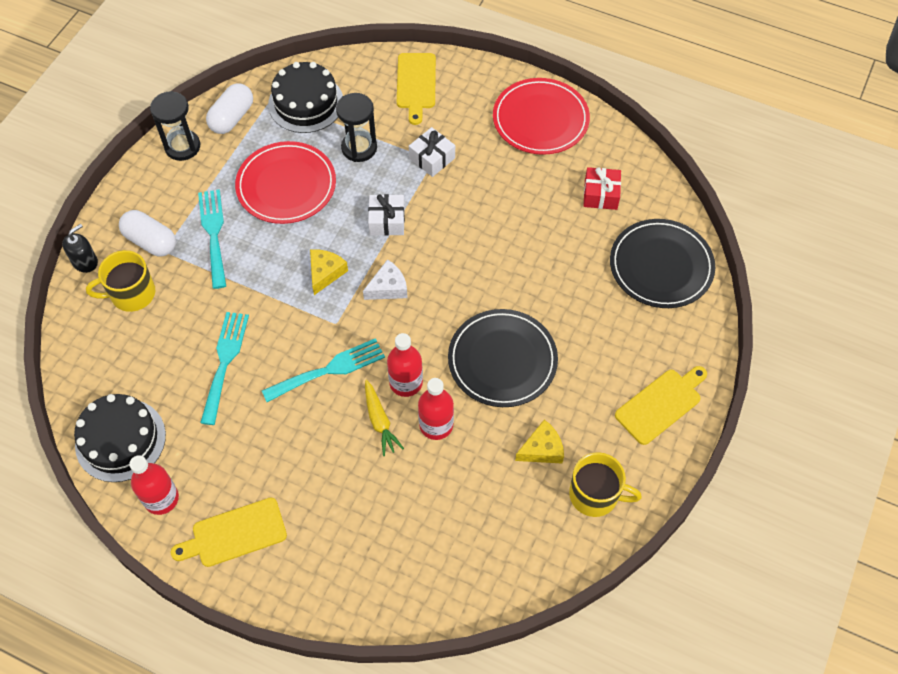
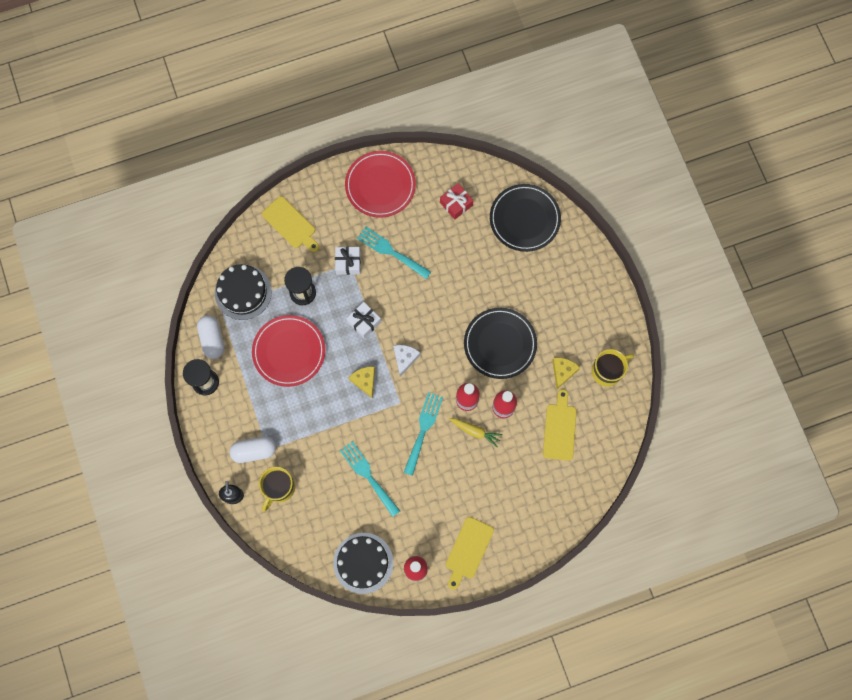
camera: 45 degrees left, 15 degrees up
(213, 233) = (282, 415): turquoise fork -> turquoise fork (390, 251)
(661, 404) = (594, 296): yellow cutting board -> yellow cutting board (559, 429)

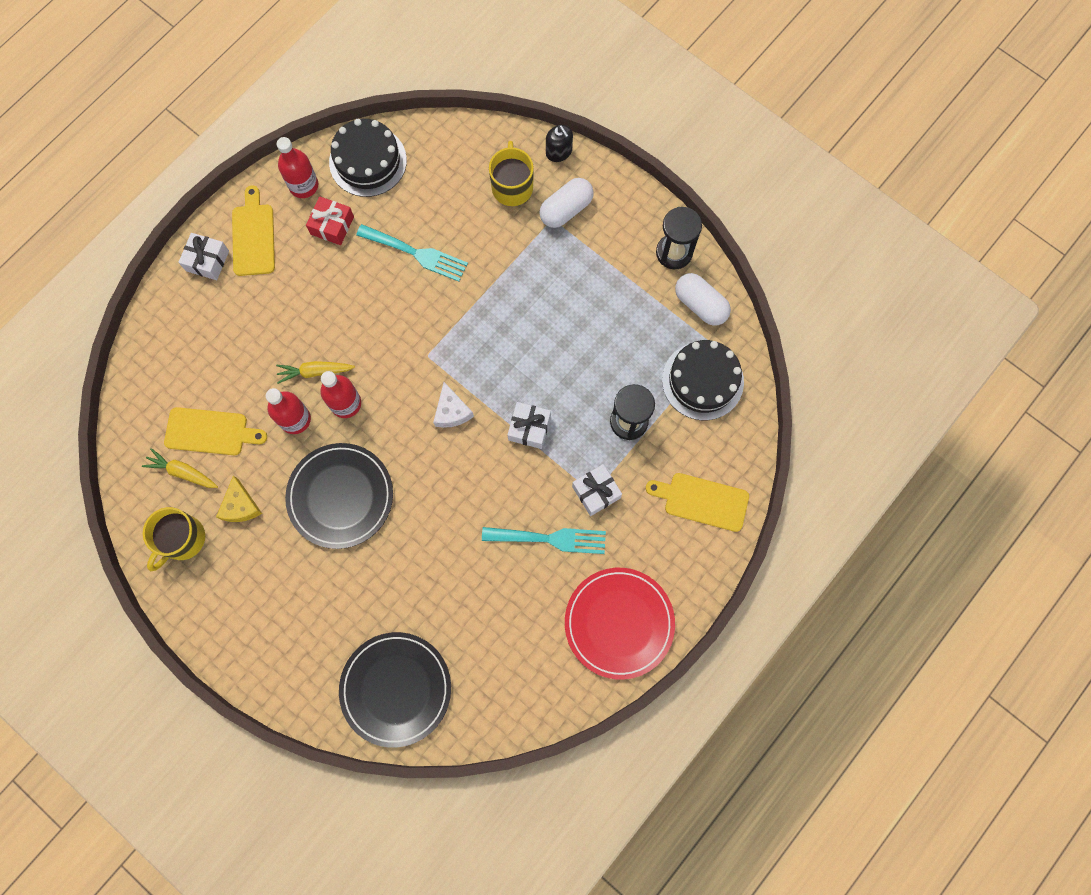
camera: 150 degrees right, 0 degrees up
(289, 351) = (599, 341): red plate -> none
(365, 381) = (485, 357): yellow cheese -> none
(423, 429) = (380, 340): turquoise fork -> none
(456, 204) = (501, 656): red gift -> red gift (332, 225)
(507, 549) = (207, 261): none -> white gift
(559, 429) = (210, 432): yellow cutting board -> yellow cutting board turned 60 degrees counterclockwise
(588, 412) = (183, 472): none -> yellow carrot

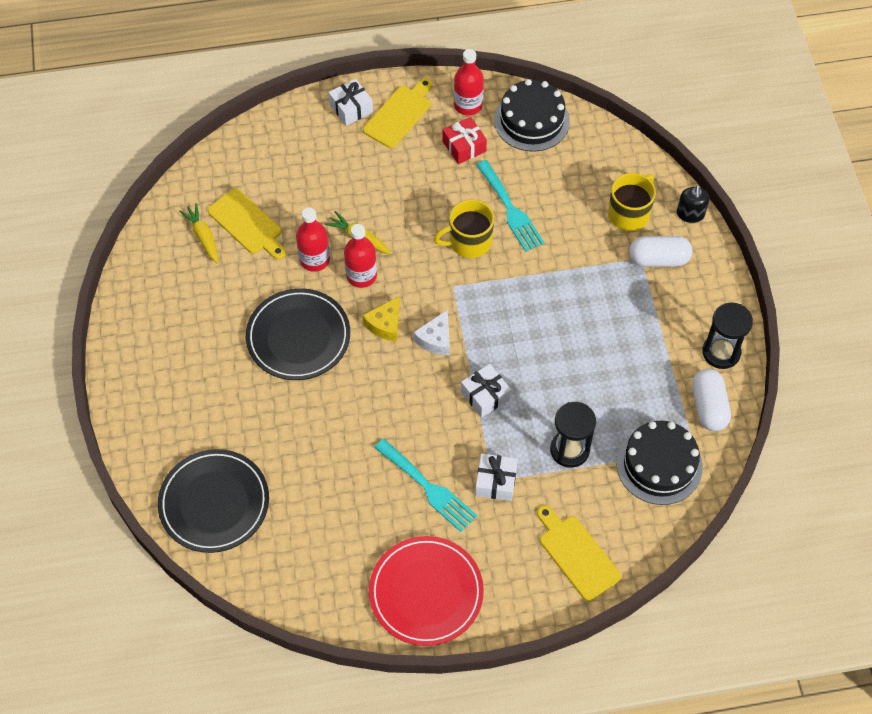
camera: 40 degrees right, 15 degrees down
(182, 539) = (161, 281): yellow mug -> yellow mug (469, 241)
(240, 506) = (222, 289): yellow cheese -> yellow cheese (385, 324)

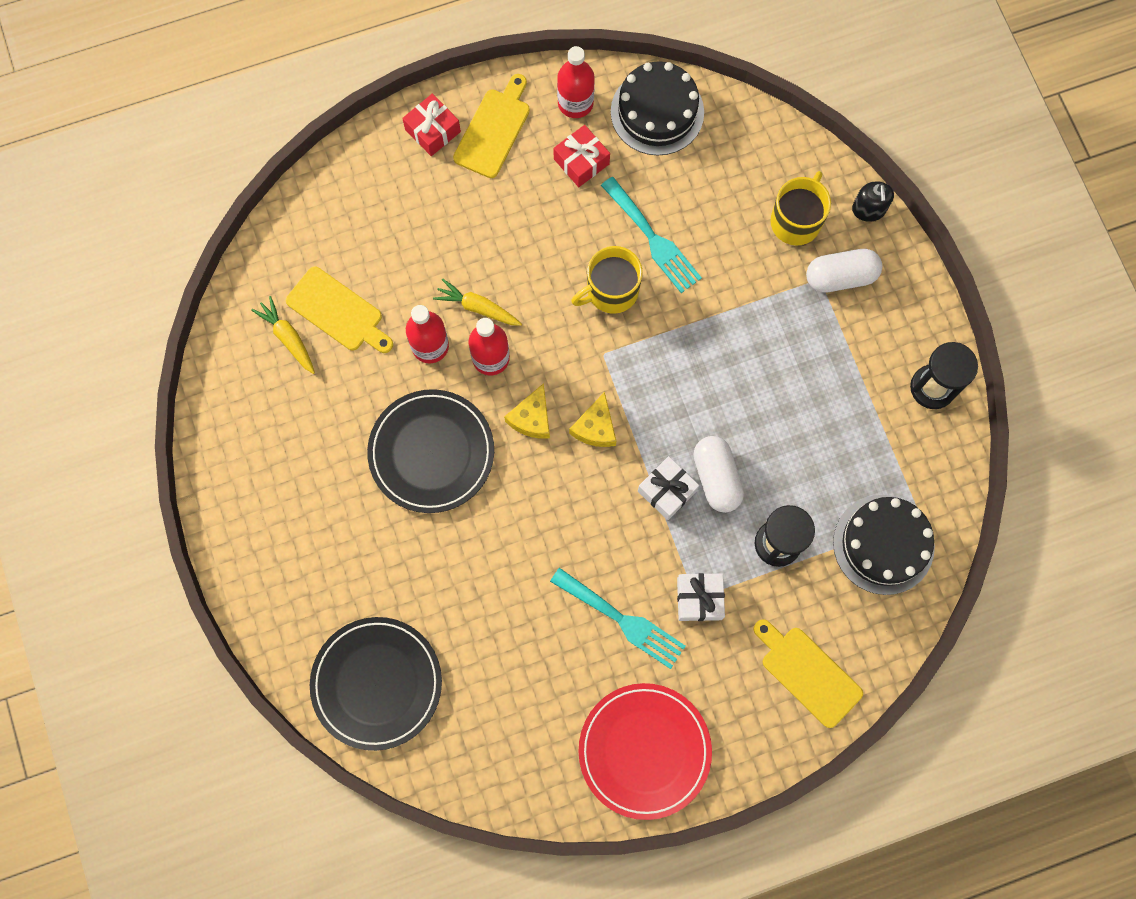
camera: 10 degrees left, 15 degrees up
(351, 108) = (433, 130): white gift -> red gift
(436, 339) = (595, 427): white cheese -> yellow cheese
(708, 406) = (928, 460): white capsule -> white capsule (716, 478)

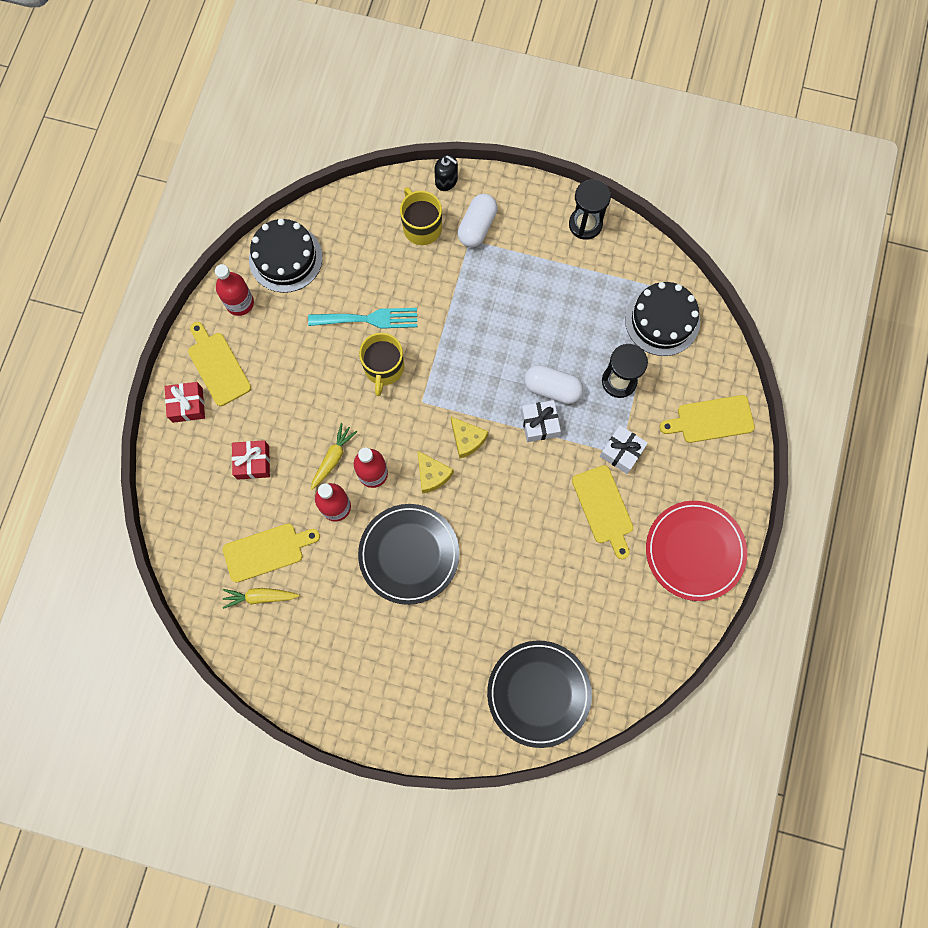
camera: 55 degrees left, 0 degrees up
(478, 308) = (333, 458): yellow carrot -> yellow carrot turned 150 degrees clockwise
(581, 161) = (282, 327): red gift -> red gift (253, 462)
(623, 620) = (603, 508): turquoise fork -> yellow cutting board

